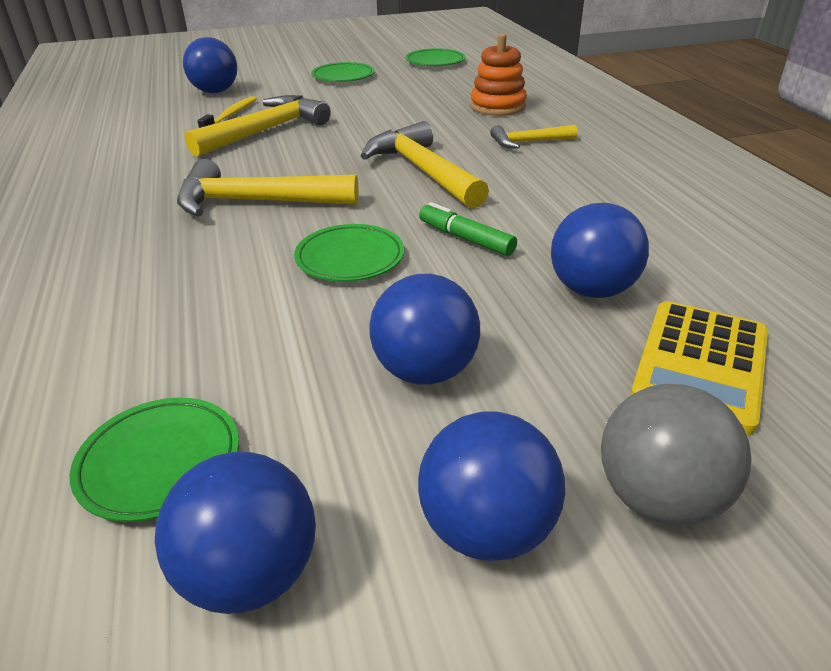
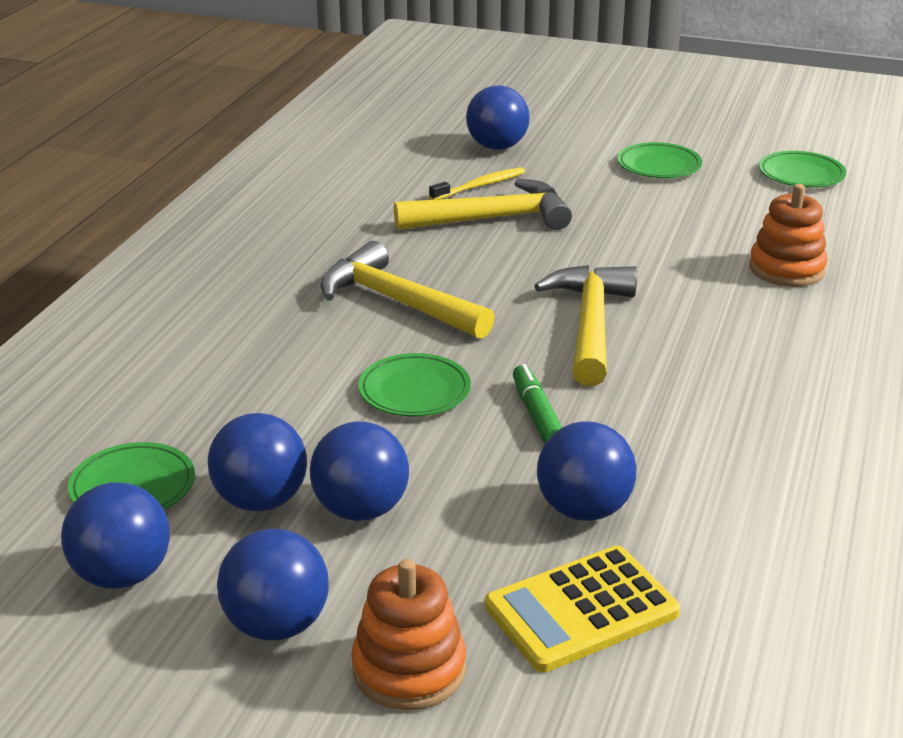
camera: 35 degrees right, 5 degrees down
(320, 408) = (261, 500): none -> blue ball
(528, 142) = (753, 330): yellow hammer -> none
(658, 498) = (409, 669): grey ball -> orange stacking toy

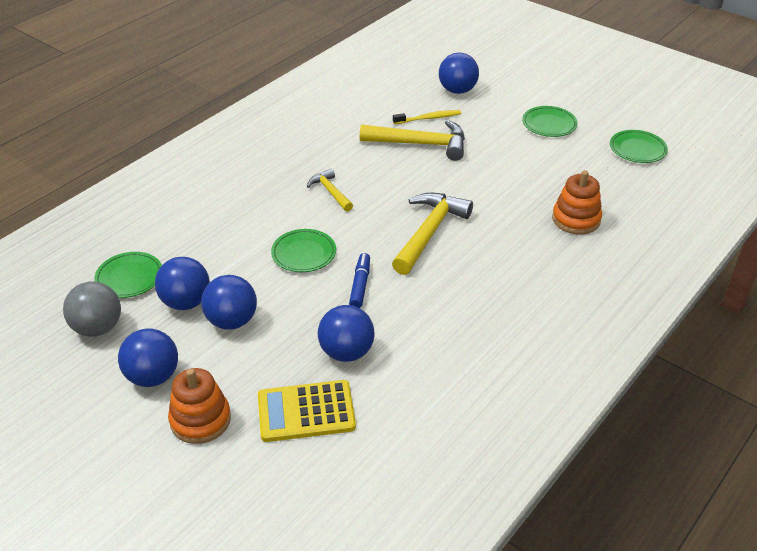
camera: 20 degrees right, 10 degrees up
(122, 575) = (98, 328): blue ball -> grey ball
(398, 302) = (330, 192): yellow hammer -> yellow hammer, size x0.55
(536, 414) = (360, 285): green marker -> blue marker

